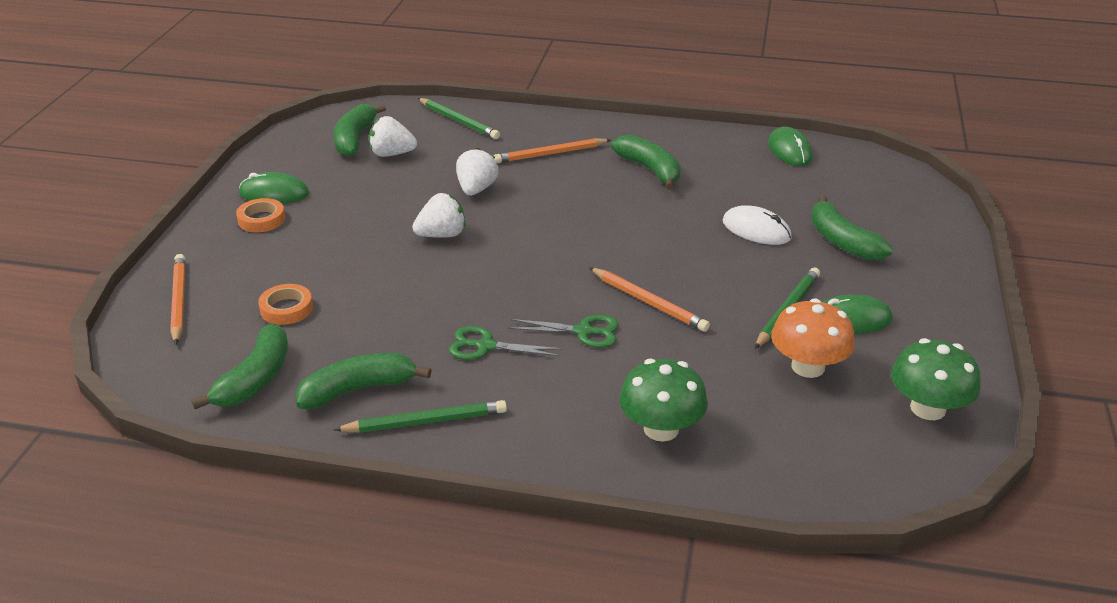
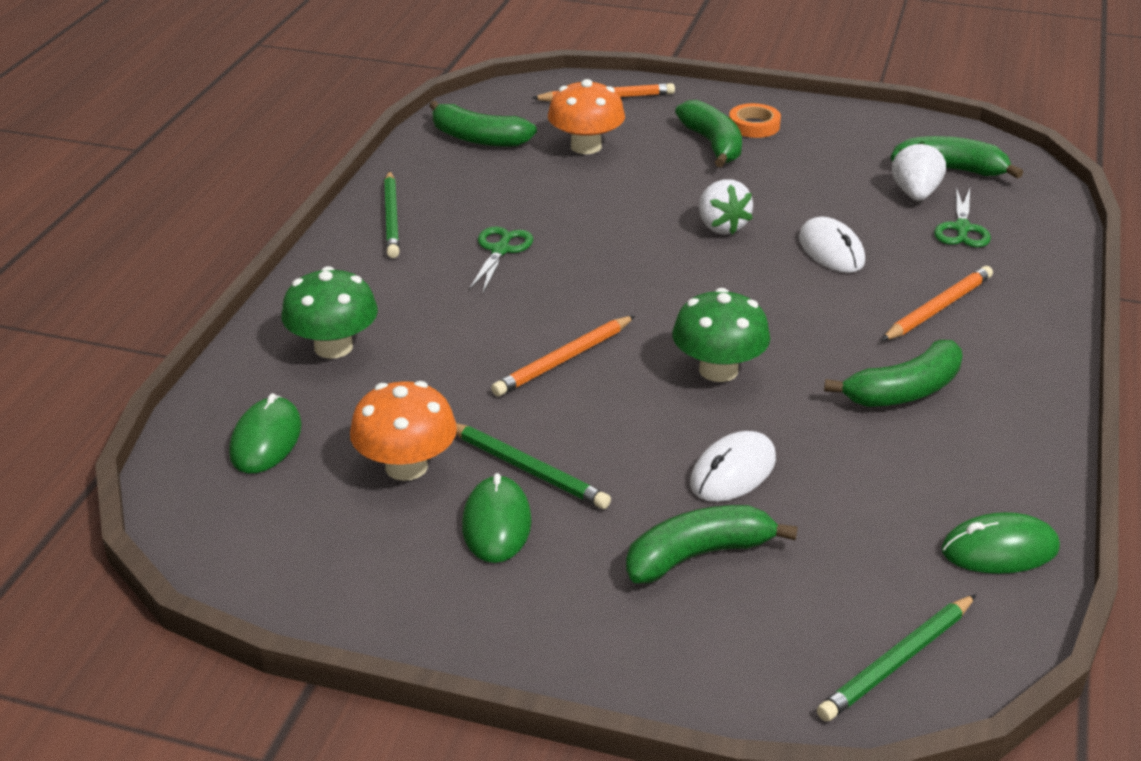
camera: 95 degrees right, 0 degrees up
(274, 193) = (809, 129): green mouse -> green mouse (266, 440)
(286, 308) = (586, 146): orange tape -> orange mushroom
(358, 389) = (449, 185): green banana -> green banana (713, 144)
(459, 121) = (1022, 240): green pencil -> green pencil (897, 662)
(476, 189) = (831, 250): white strawberry -> white mouse
(550, 154) = (938, 308): orange pencil -> orange pencil turned 60 degrees clockwise
(583, 331) = (513, 310): green scissors -> green scissors (961, 229)
(928, 408) = (296, 553): green mushroom -> green mushroom (718, 370)

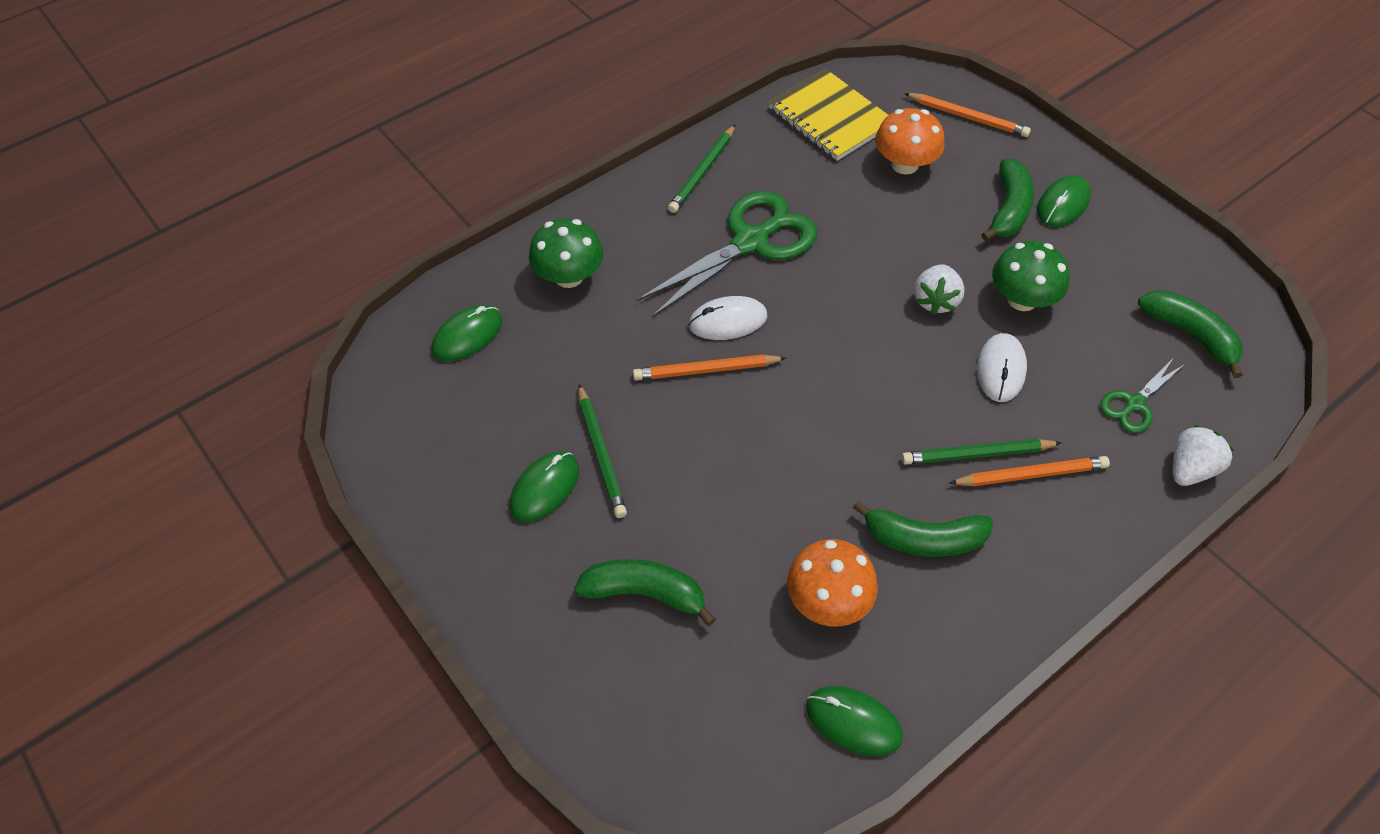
camera: 35 degrees right, 20 degrees up
(406, 466) = (530, 407): orange mushroom -> orange mushroom (828, 600)
(478, 138) = (830, 118): green banana -> yellow notebook
(500, 250) = (751, 242): green scissors -> green scissors, size x2.00
(718, 370) = (804, 440): green mushroom -> green mushroom (1022, 299)
(733, 471) = (731, 537): white mouse -> white mouse (727, 321)
(754, 125) = (1063, 204): orange tape -> green mouse
(897, 662) = (692, 763): green pencil -> green pencil (976, 454)
(915, 194) = (1131, 346): white strawberry -> white strawberry (1190, 469)

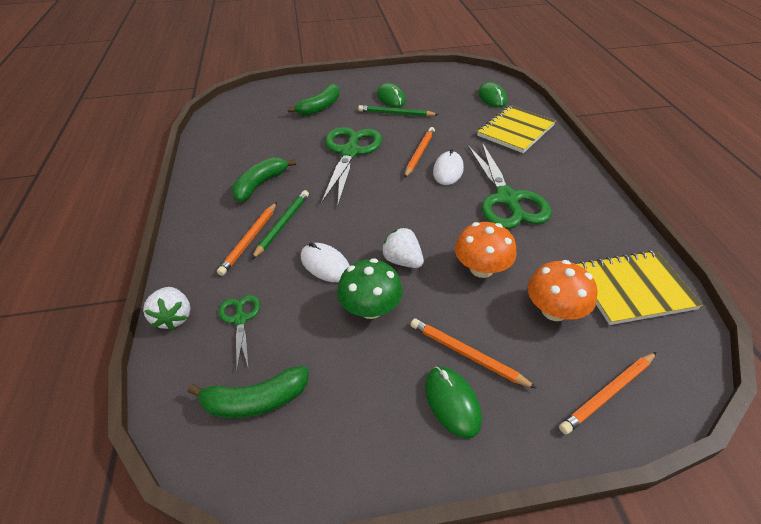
camera: 120 degrees right, 10 degrees down
(569, 276) = (515, 131): green mushroom -> yellow notebook
(702, 172) = (586, 200): green pencil -> none
(761, 463) = (350, 152): none -> green scissors
(828, 600) = (266, 147): orange mushroom -> orange mushroom (481, 268)
(853, 722) = (214, 136): green mouse -> none
(1008, 209) = (466, 354): green banana -> orange pencil

